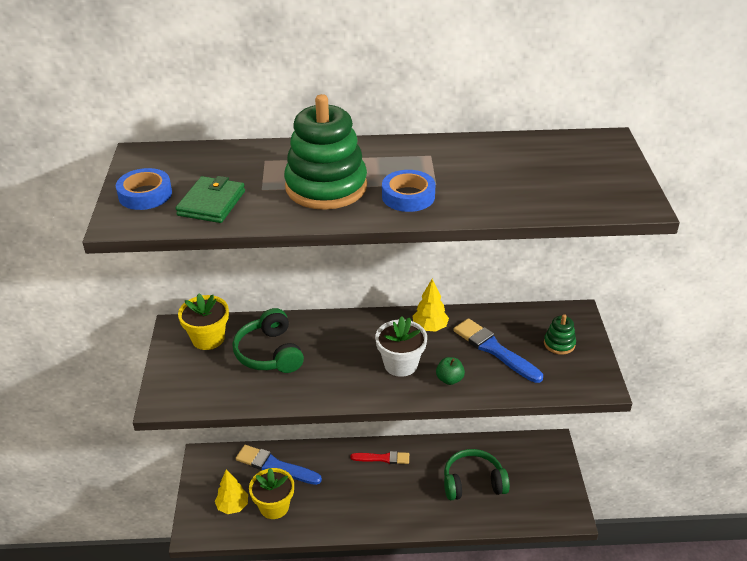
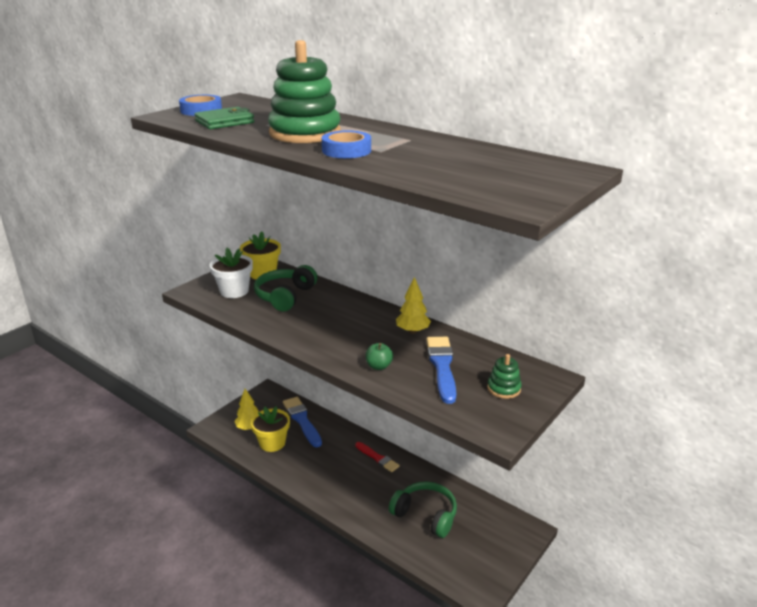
camera: 40 degrees right, 10 degrees down
(400, 364) = (358, 341): white flower pot -> white flower pot (234, 291)

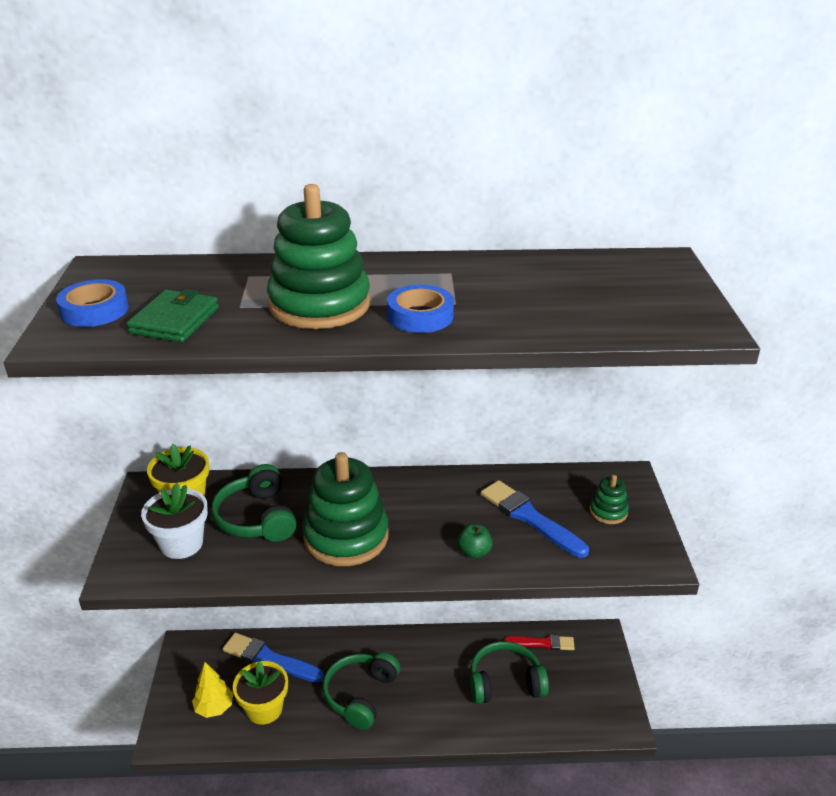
camera: 40 degrees left, 5 degrees up
(317, 325) = (346, 536): none -> green stacking toy
(330, 467) = (360, 695): none -> green headphones
(377, 458) = (398, 651): red brush -> red brush (542, 643)
(412, 331) = (452, 491): yellow tree -> none

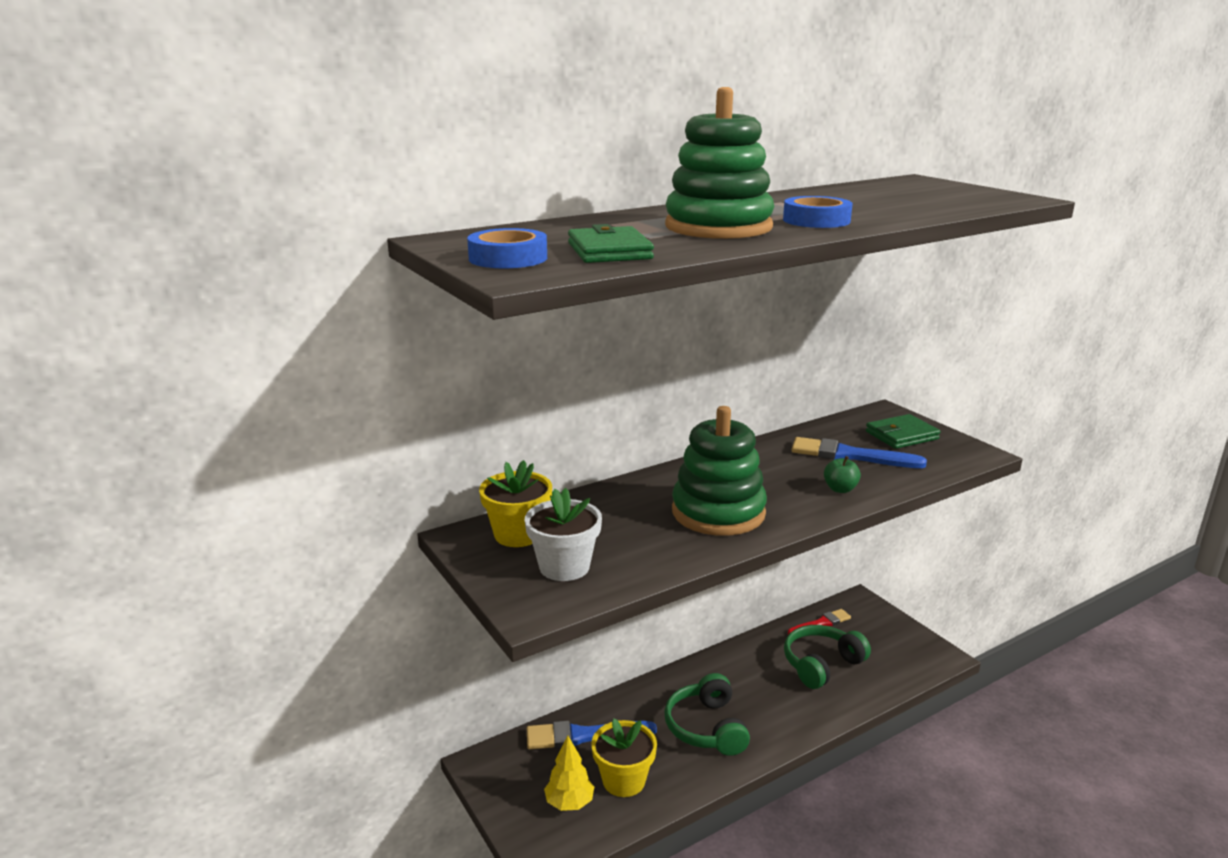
camera: 30 degrees left, 10 degrees down
(257, 518) = (614, 525): green headphones -> none
(608, 511) = (901, 435): green stacking toy -> green wallet

